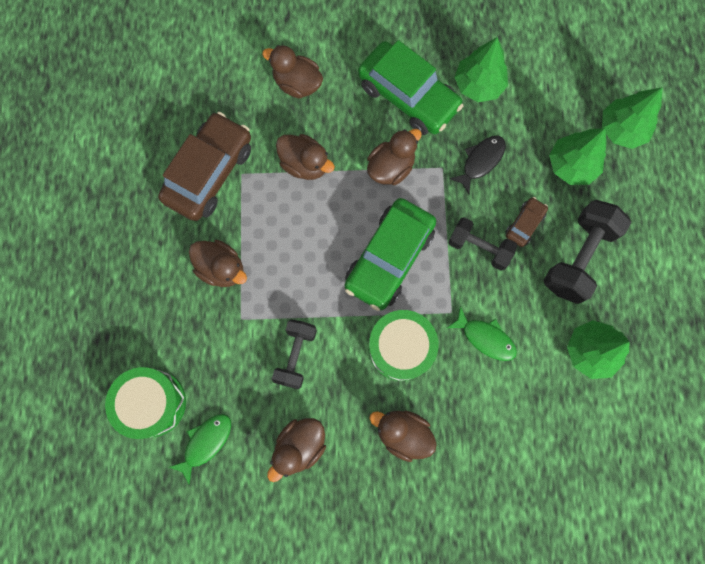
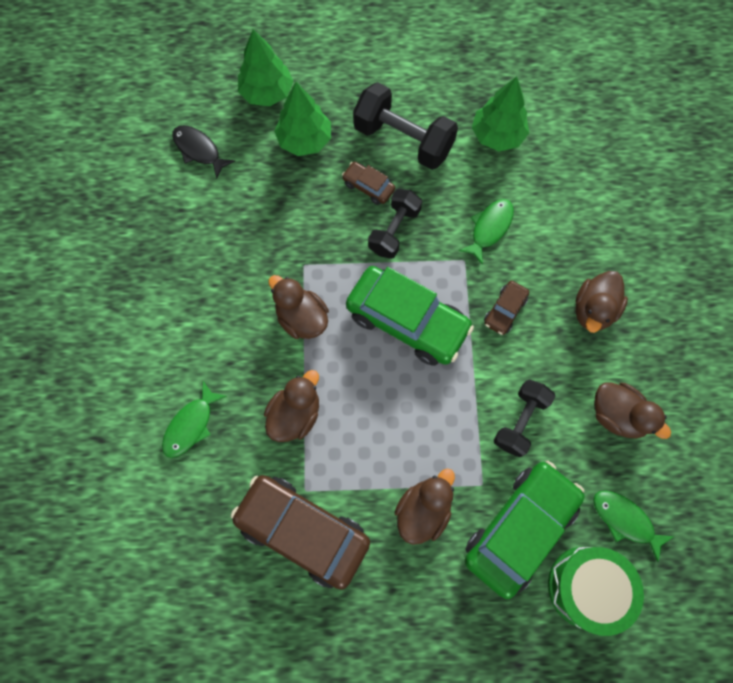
camera: 90 degrees left, 5 degrees down
(296, 355) = (520, 421): black dumbbell -> black dumbbell turned 75 degrees counterclockwise
(297, 84) = (191, 425): brown duck -> green fish
(401, 347) = (504, 310): green drum -> brown car
(408, 96) = (216, 298): green car -> green car (520, 528)
(478, 85) = (207, 224): green tree -> none
(481, 161) = (297, 226): black fish -> black fish (199, 150)

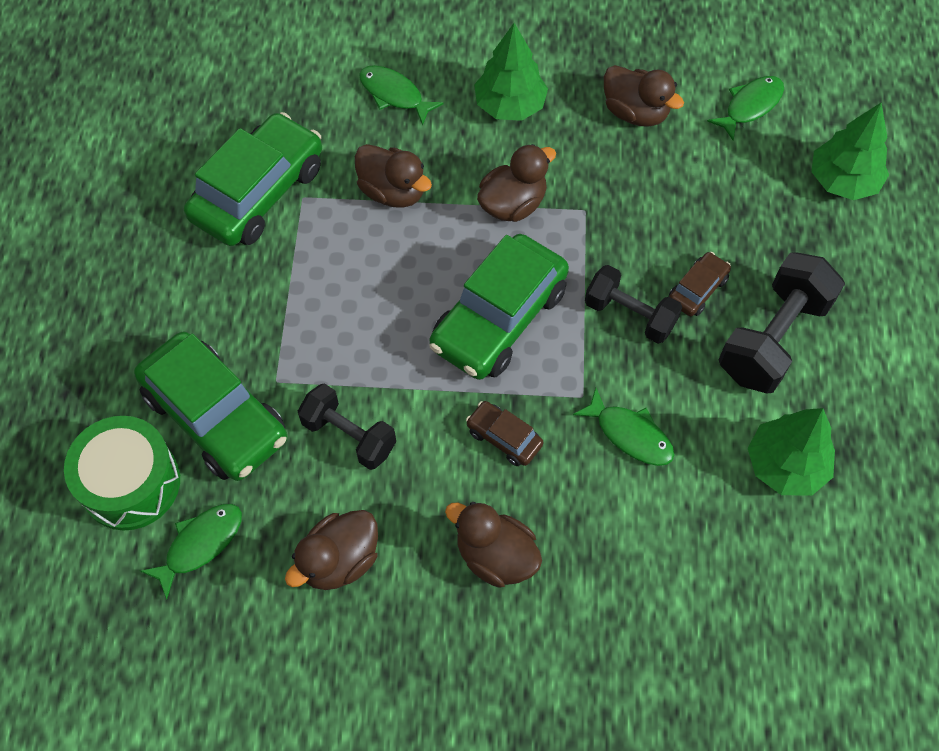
camera: 95 degrees right, 10 degrees down
(199, 150) = (750, 106): black fish -> green fish
(303, 531) = (258, 193): brown car -> green car
(305, 140) = (769, 220): green tree -> green tree (510, 105)
(423, 510) = (258, 313): brown duck -> brown duck (635, 113)

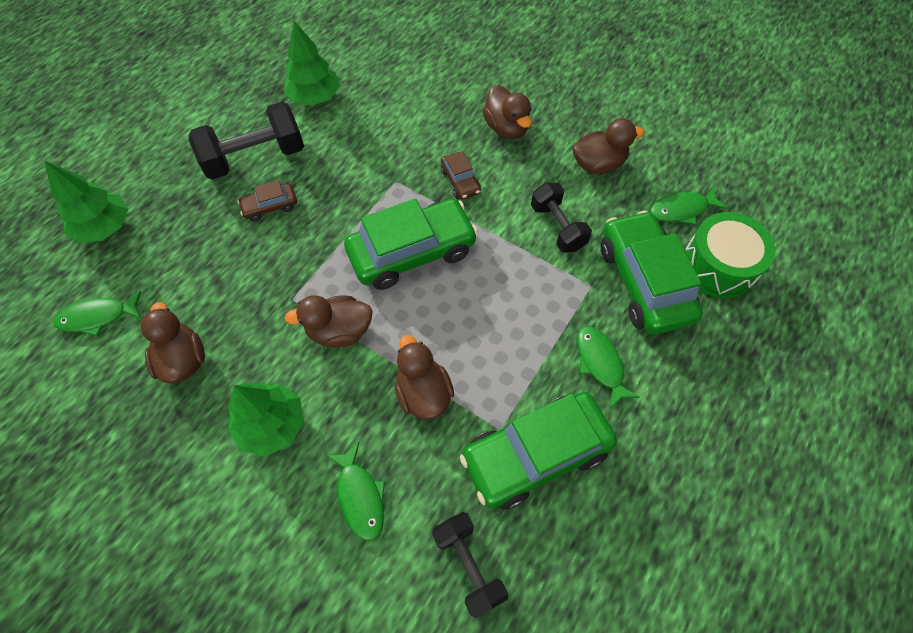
camera: 150 degrees left, 0 degrees up
(630, 315) = (326, 212): black dumbbell -> black dumbbell (469, 565)
(630, 434) = (385, 149): green fish -> green fish (600, 363)

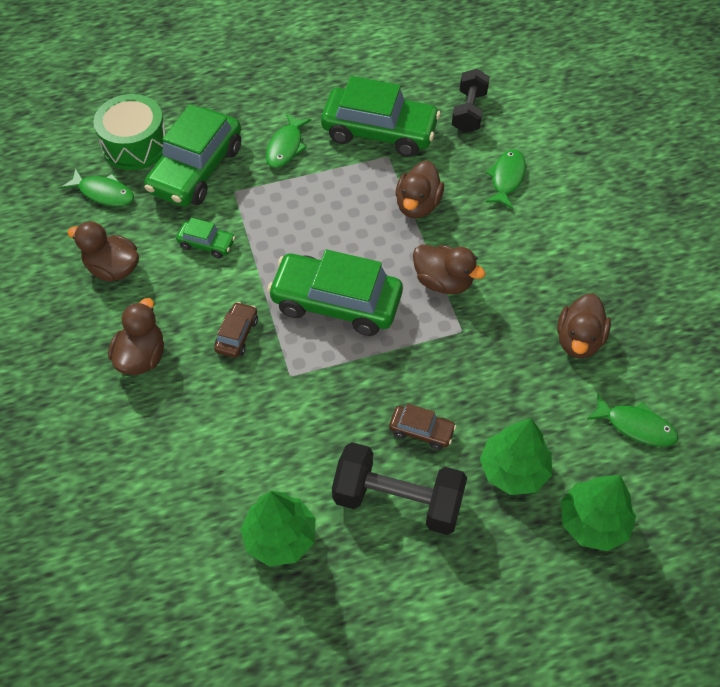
camera: 140 degrees left, 5 degrees down
(272, 424) = (537, 252): green tree -> green tree (513, 470)
(557, 227) = (206, 244): black dumbbell -> green car

